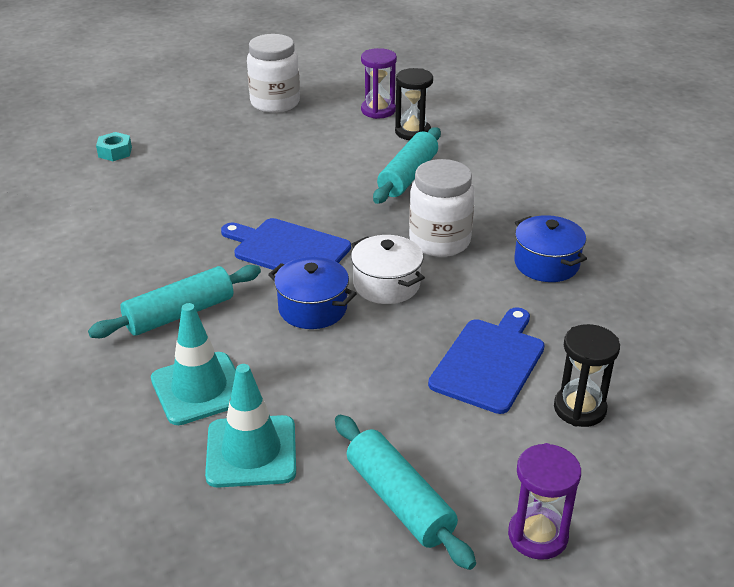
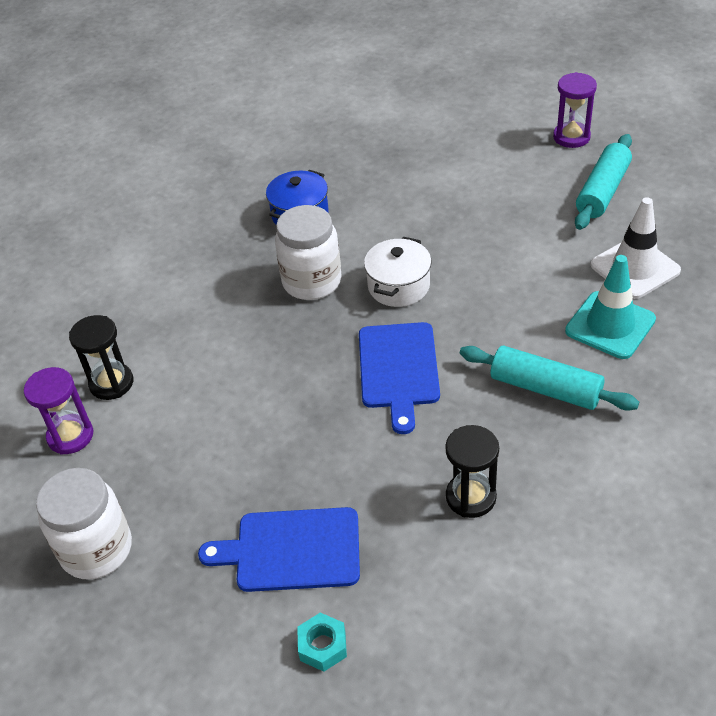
camera: 115 degrees left, 10 degrees up
(251, 451) = (635, 268): turquoise traffic cone -> white traffic cone
(312, 308) = (465, 312): blue pot -> none
(408, 176) = (210, 347): turquoise rolling pin -> none
(489, 362) = (444, 202): blue cutting board -> blue cutting board (292, 550)
(579, 408) = (454, 152): black hourglass -> black hourglass (471, 497)

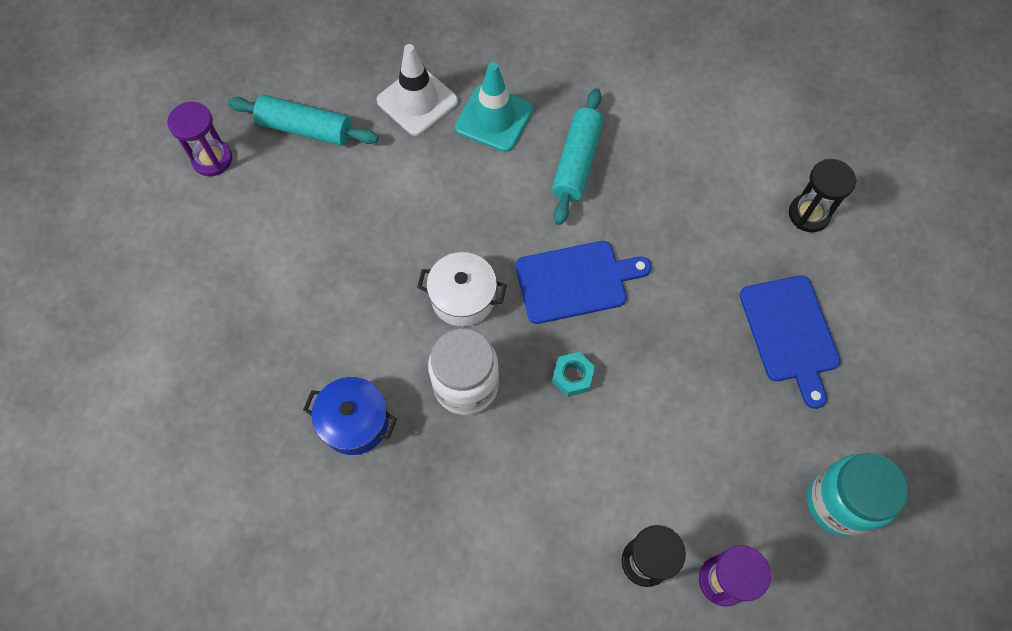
camera: 105 degrees left, 20 degrees up
(96, 549) = (839, 502): white jar -> turquoise jar
(323, 646) = (864, 292): turquoise nut -> turquoise nut (572, 376)
(471, 497) = (702, 207): black hourglass -> black hourglass (808, 214)

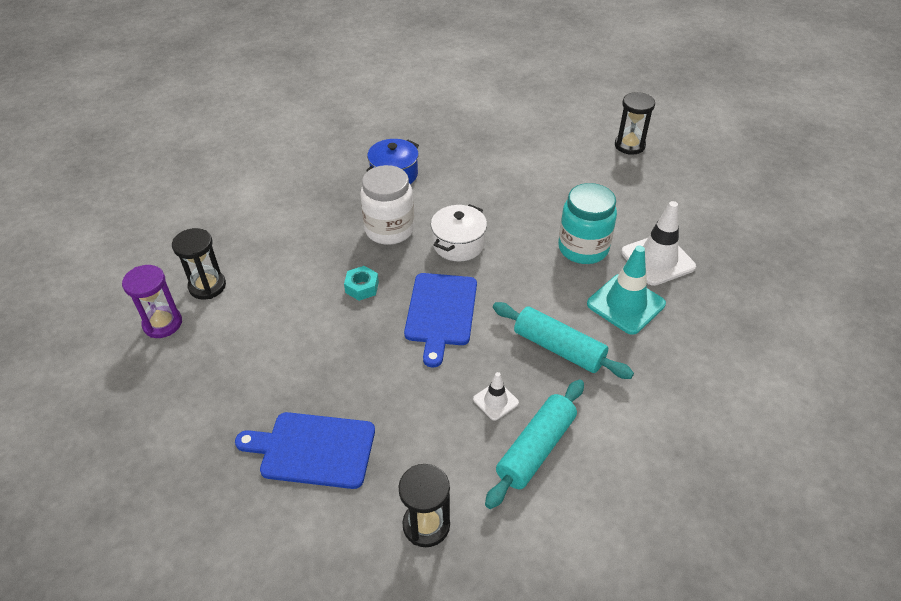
camera: 110 degrees right, 20 degrees down
(212, 159) = (629, 145): purple hourglass -> black hourglass
(306, 129) = (645, 193): turquoise rolling pin -> turquoise rolling pin (536, 449)
(663, 198) = (495, 401): none -> white traffic cone
(839, 502) = (155, 421): turquoise jar -> turquoise jar (583, 248)

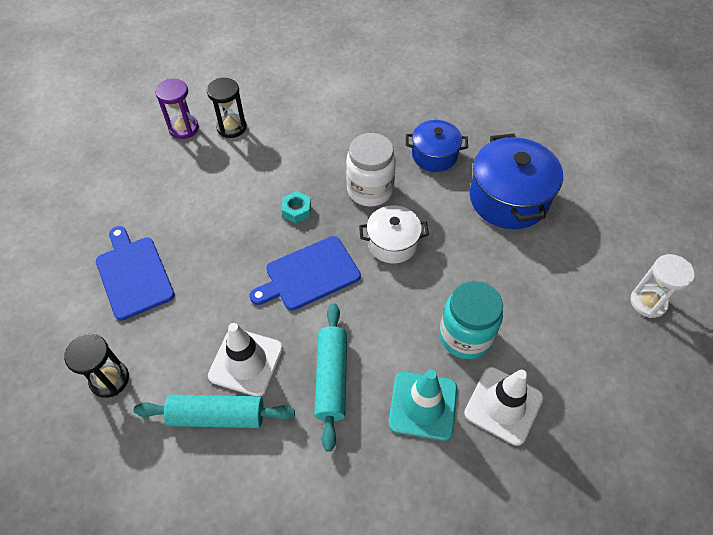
camera: 55 degrees right, 10 degrees up
(479, 159) = (508, 198): none -> blue pot
(495, 401) = (246, 362): white traffic cone -> white traffic cone, size x1.91
(629, 145) = (648, 302): black hourglass -> white hourglass

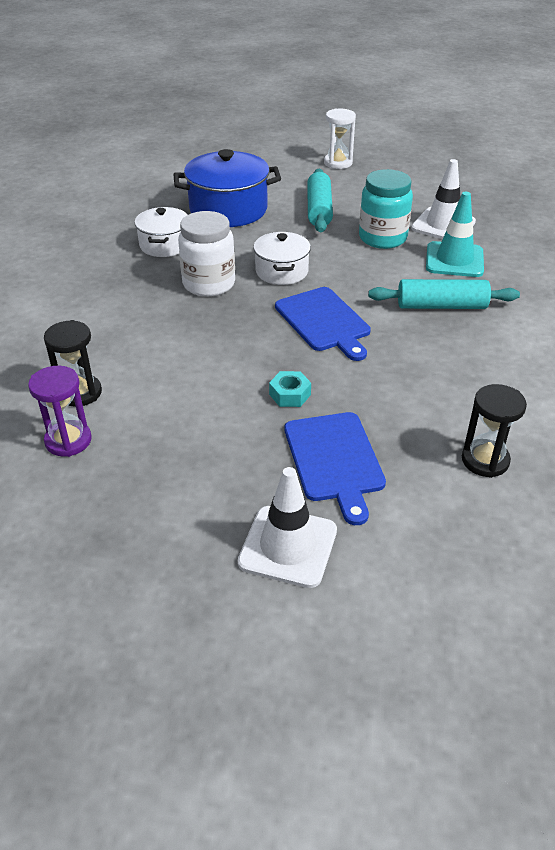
camera: 90 degrees left, 15 degrees down
(133, 274) = (334, 460): blue cutting board -> blue cutting board turned 75 degrees counterclockwise
(217, 416) = (502, 374): turquoise rolling pin -> turquoise rolling pin (319, 209)
(246, 362) = (437, 358): white traffic cone -> white traffic cone (288, 546)
(296, 210) = (235, 332): turquoise nut -> turquoise nut (290, 394)
(434, 155) = (164, 245): blue pot -> white pot

